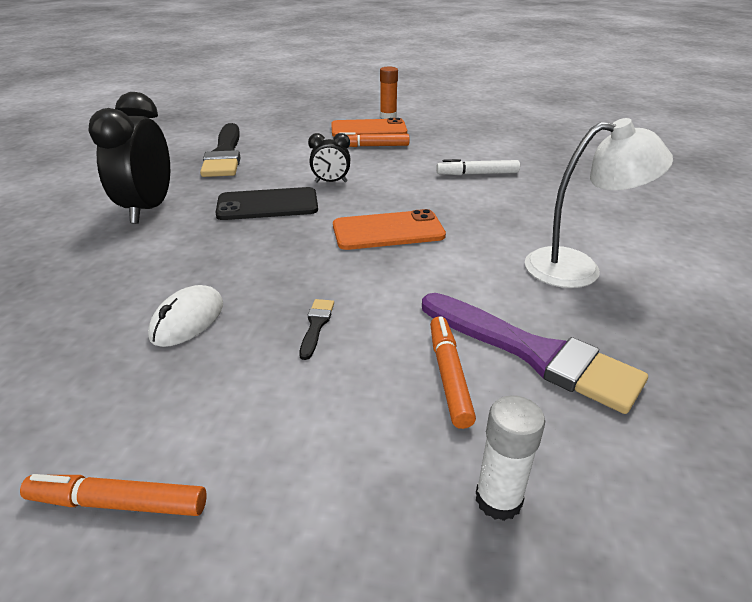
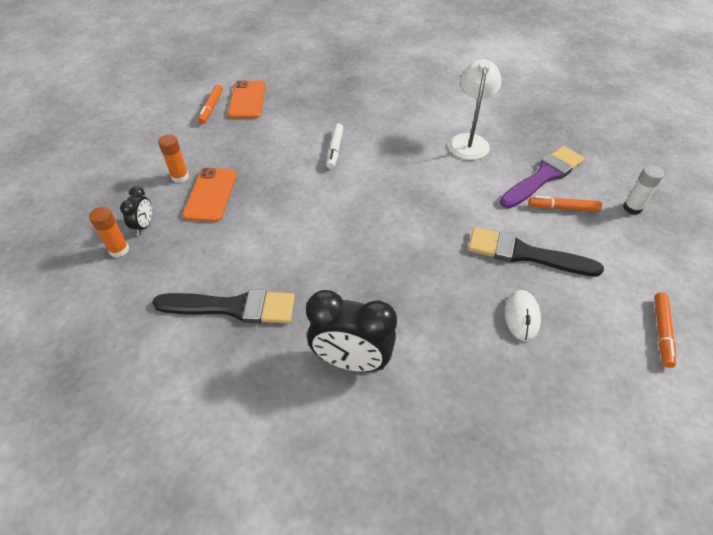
camera: 80 degrees left, 15 degrees up
(187, 320) = (521, 316): white mouse -> white mouse turned 60 degrees clockwise
(267, 205) = (361, 274): black phone -> none
(290, 111) = (119, 250): none -> orange glue stick
(316, 325) = (525, 254): black brush -> black brush, size x2.47
(331, 182) = (326, 231): black clock -> black clock (144, 225)
(372, 146) = (255, 197): orange marker -> orange marker (211, 107)
(388, 231) = (416, 209): orange phone -> orange phone (247, 100)

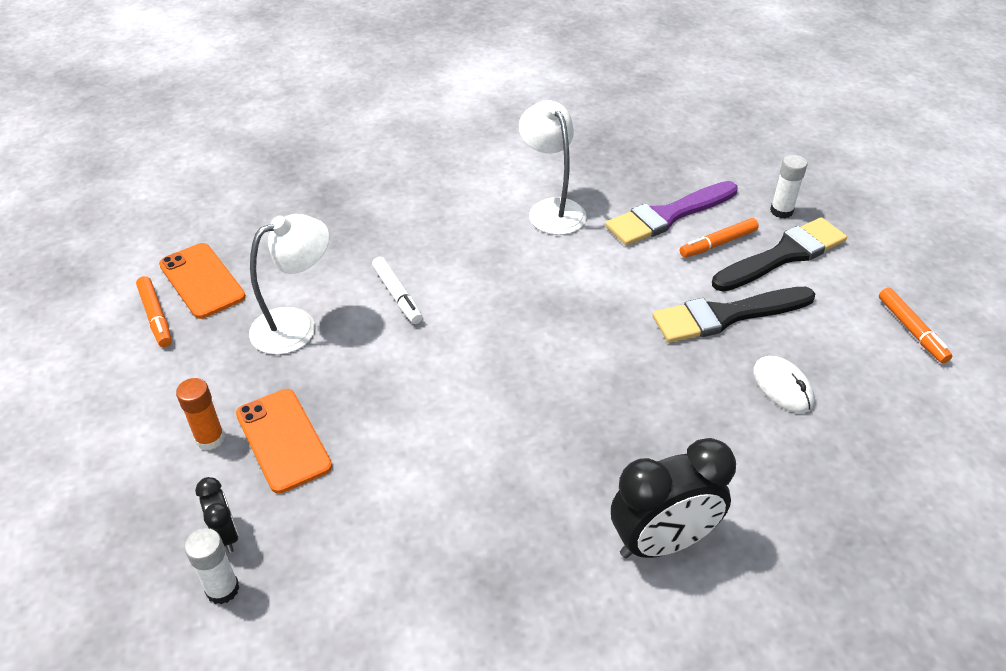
camera: 35 degrees left, 5 degrees down
(119, 250) = (222, 589): orange glue stick -> white glue stick
(233, 307) = (463, 567): black brush -> black brush (783, 255)
(270, 141) = (296, 325): none -> white lamp
(543, 176) = (668, 216): purple brush -> purple brush turned 135 degrees counterclockwise

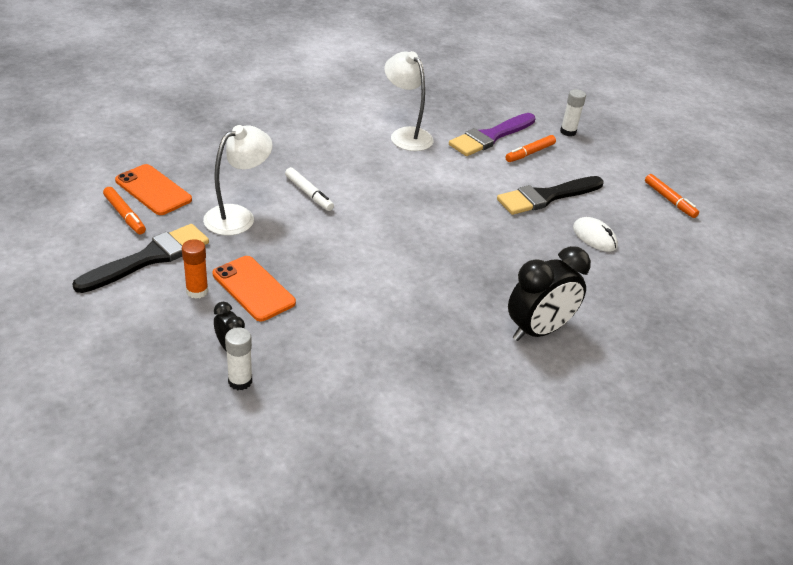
camera: 15 degrees left, 5 degrees down
(783, 255) = (575, 159): black brush -> black brush (149, 258)

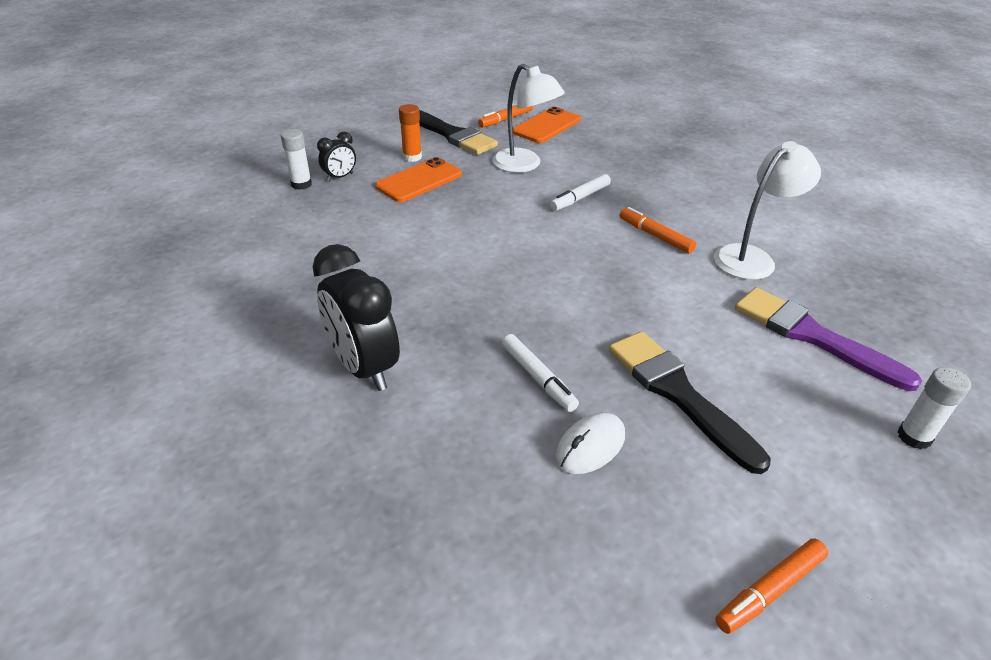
camera: 90 degrees right, 0 degrees up
(530, 153) = (797, 380): orange marker -> orange marker (655, 236)
(539, 249) = (537, 377): none -> white marker

